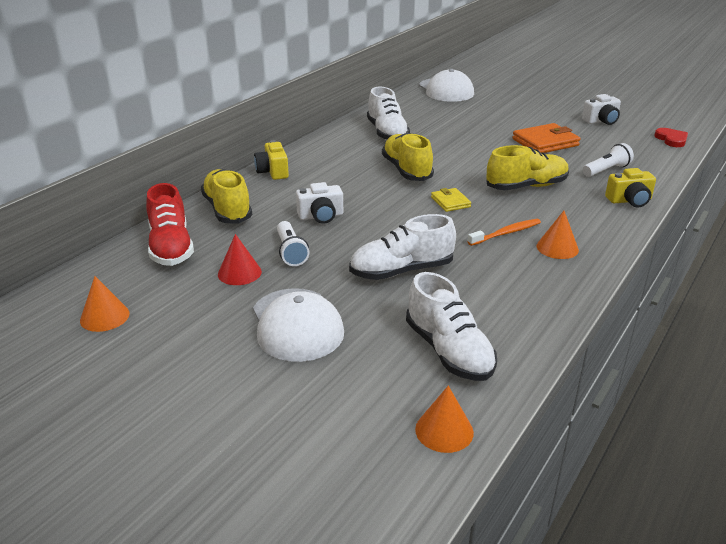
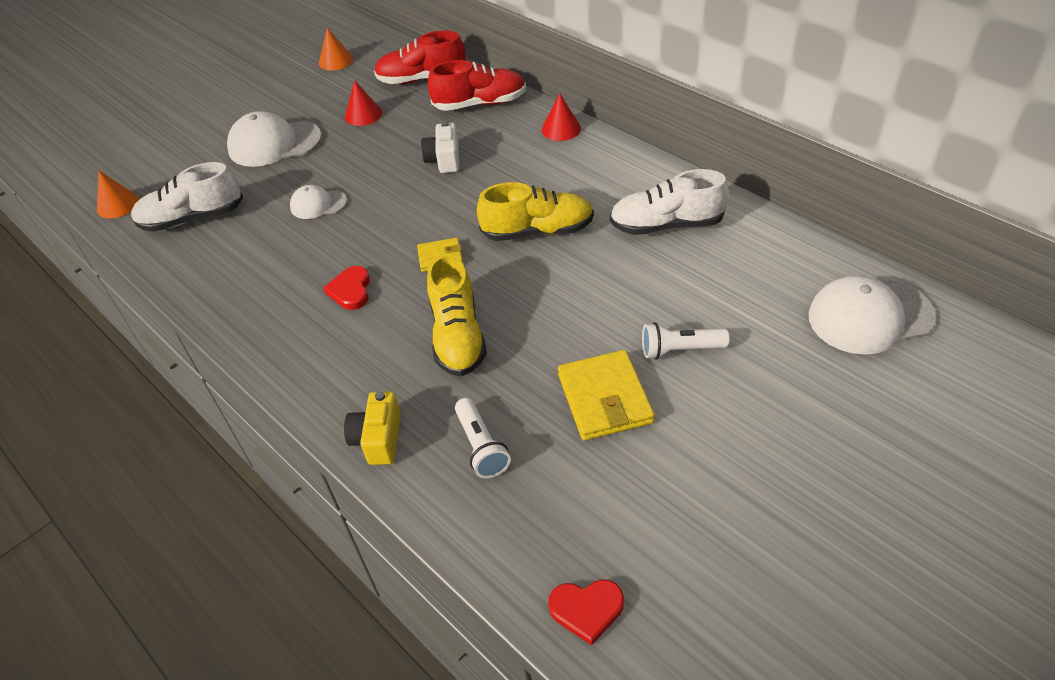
camera: 105 degrees right, 15 degrees up
(227, 210) = (480, 104): yellow shoe -> red shoe
(273, 172) = (561, 129): yellow camera -> red cone
(291, 252) = (383, 141): white flashlight -> white flashlight (680, 350)
(401, 271) = (318, 204): white shoe -> white cap
(506, 233) = (351, 290): orange toothbrush -> red heart
(545, 142) = (604, 399): orange wallet -> yellow wallet
(557, 248) = (301, 326): orange cone -> none
(601, 121) = (698, 520): white camera -> none

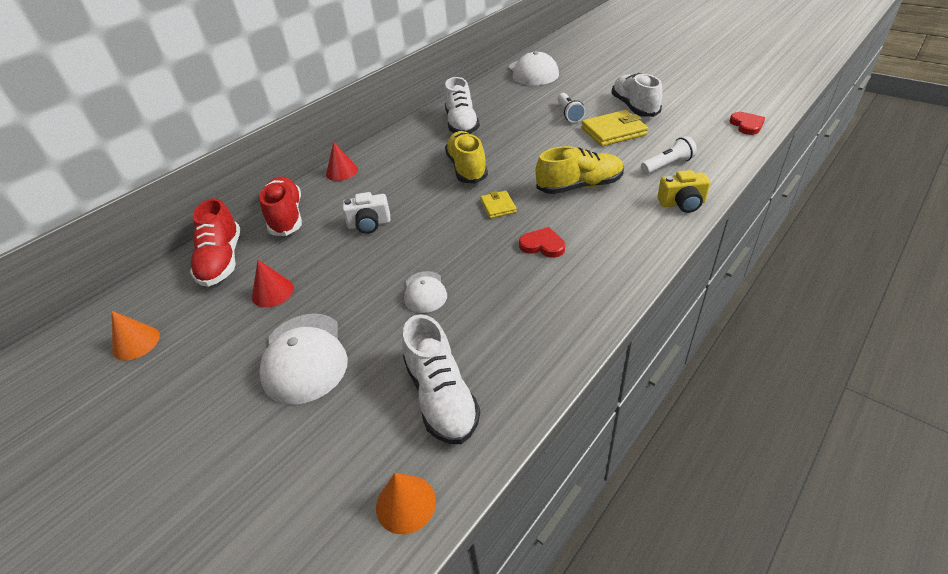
camera: 95 degrees left, 5 degrees down
(351, 290) = (542, 245): red heart -> red heart turned 150 degrees counterclockwise
(694, 445) = (634, 107): none -> white shoe

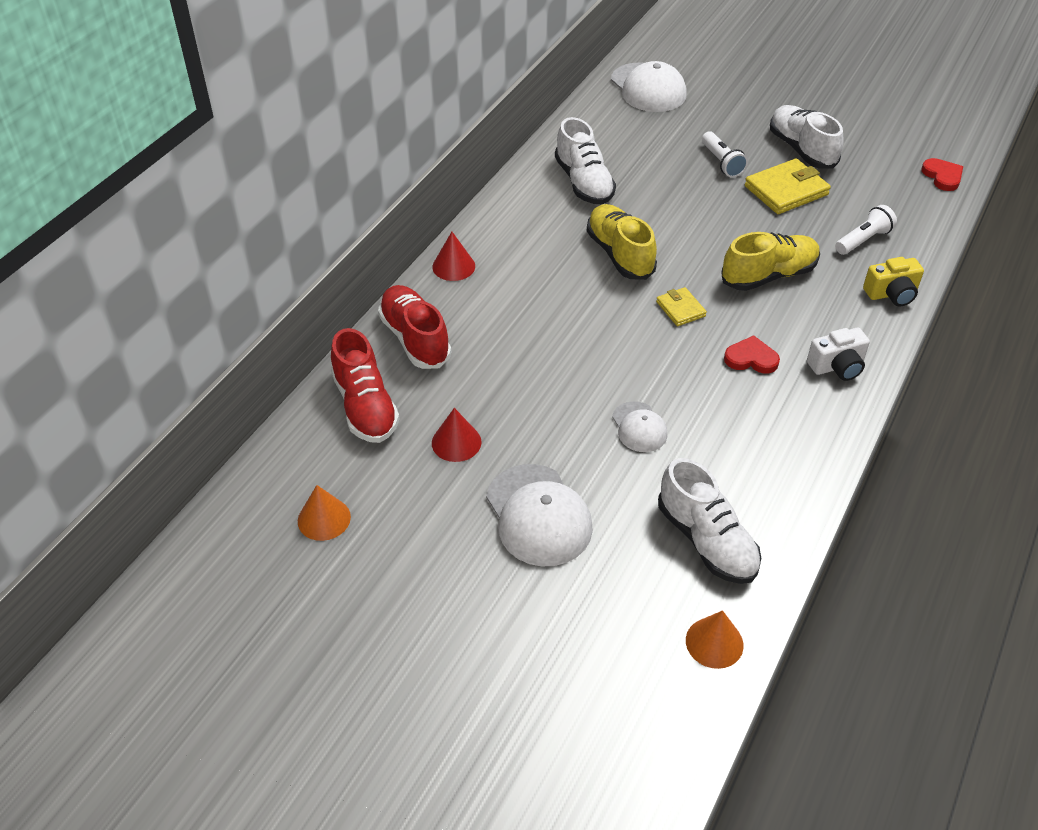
camera: 15 degrees left, 5 degrees up
(369, 224) = (530, 343): white camera -> white camera (837, 366)

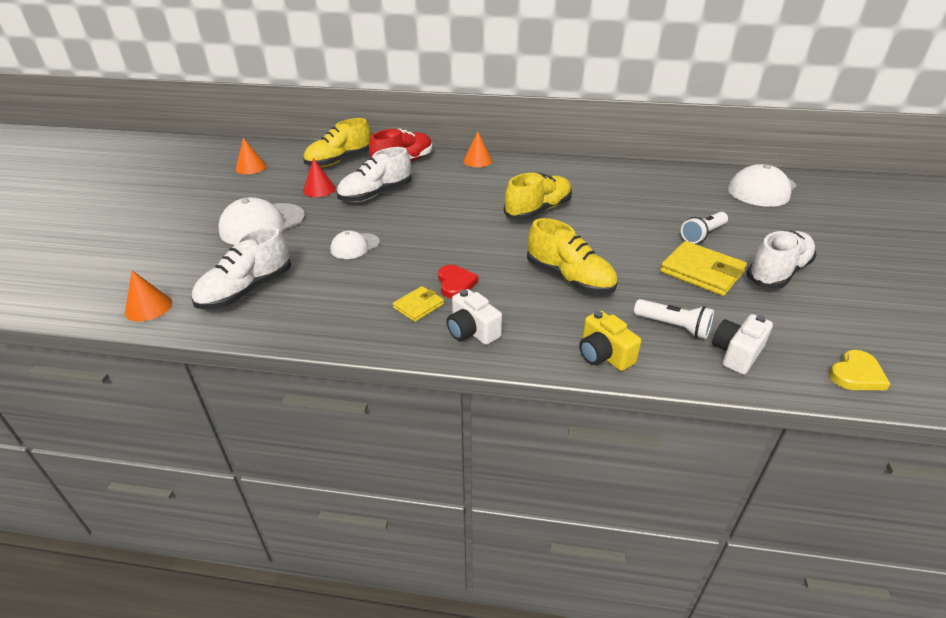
camera: 70 degrees right, 10 degrees down
(365, 407) = (339, 161): red shoe -> yellow shoe
(453, 266) = (477, 161): red cone -> orange cone
(584, 183) = (607, 185): white shoe -> white shoe (375, 194)
(680, 309) = (494, 243): yellow wallet -> yellow wallet (418, 306)
(906, 221) = (736, 353): none -> white camera
(942, 176) = (856, 374): red heart -> yellow heart

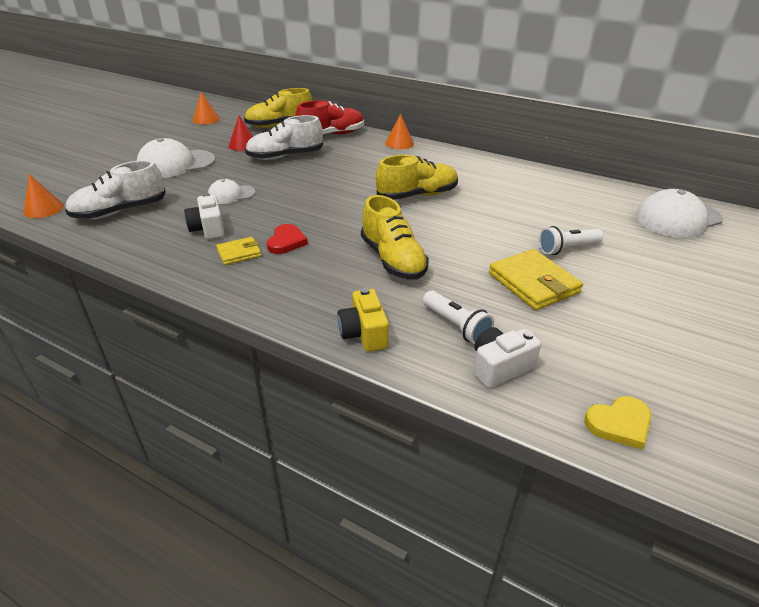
camera: 20 degrees right, 0 degrees up
(472, 331) = (265, 284): white camera -> white camera (208, 229)
(777, 272) = (619, 302): white shoe -> none

